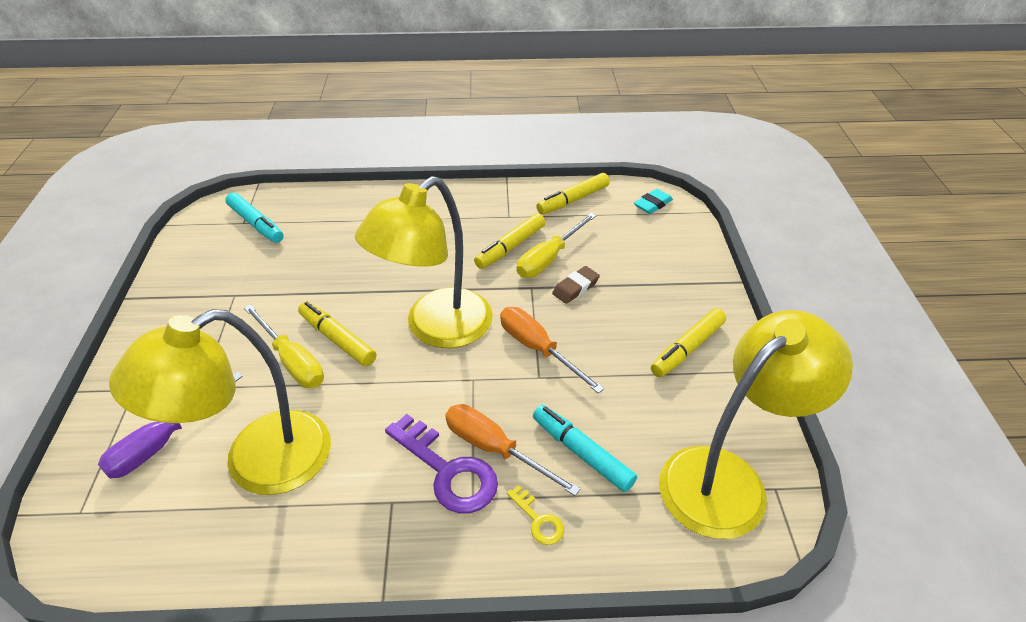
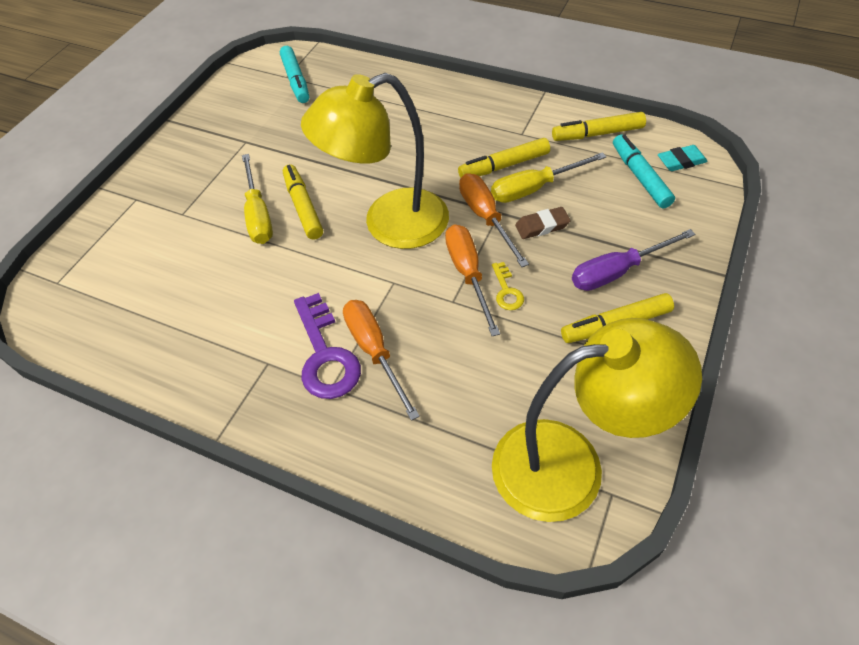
camera: 30 degrees right, 10 degrees up
(163, 441) = (134, 249): purple screwdriver -> purple screwdriver (617, 271)
(258, 463) = (189, 291): yellow lamp -> none
(523, 295) = (486, 218): none -> orange screwdriver
(538, 520) = (373, 428): yellow key -> yellow key (506, 291)
(582, 452) = (448, 385): turquoise marker -> turquoise marker (640, 177)

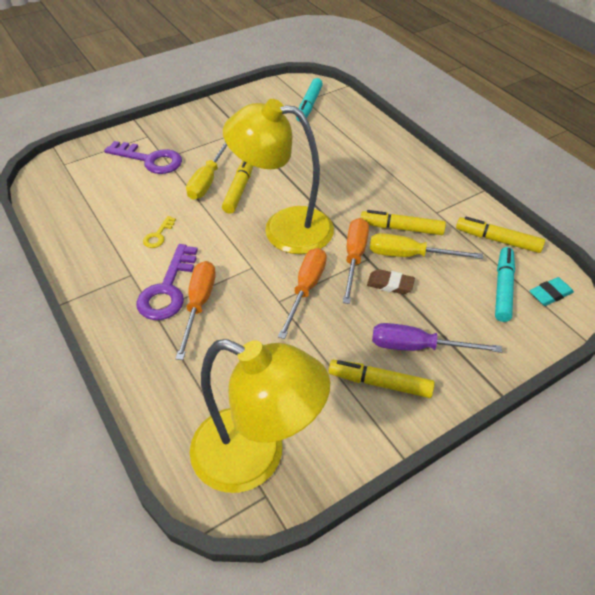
camera: 30 degrees right, 5 degrees down
(166, 225) = (150, 160): none -> purple key
(506, 291) = (322, 315): yellow key -> yellow key (158, 235)
(681, 161) = (550, 294): turquoise eraser -> turquoise eraser turned 45 degrees counterclockwise

